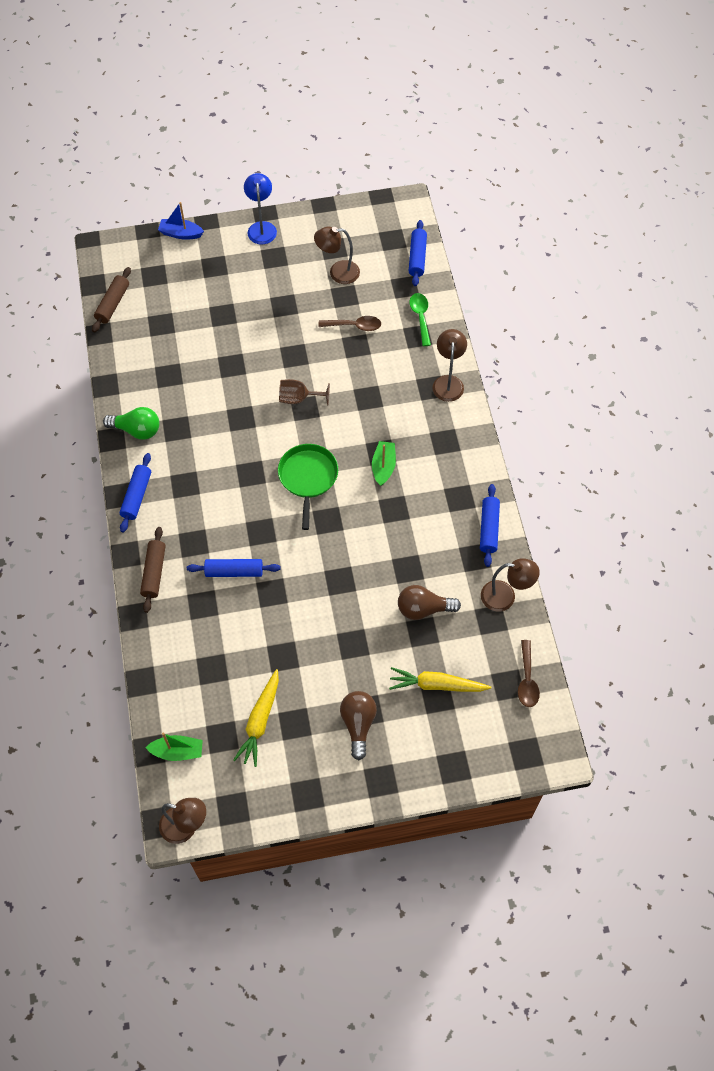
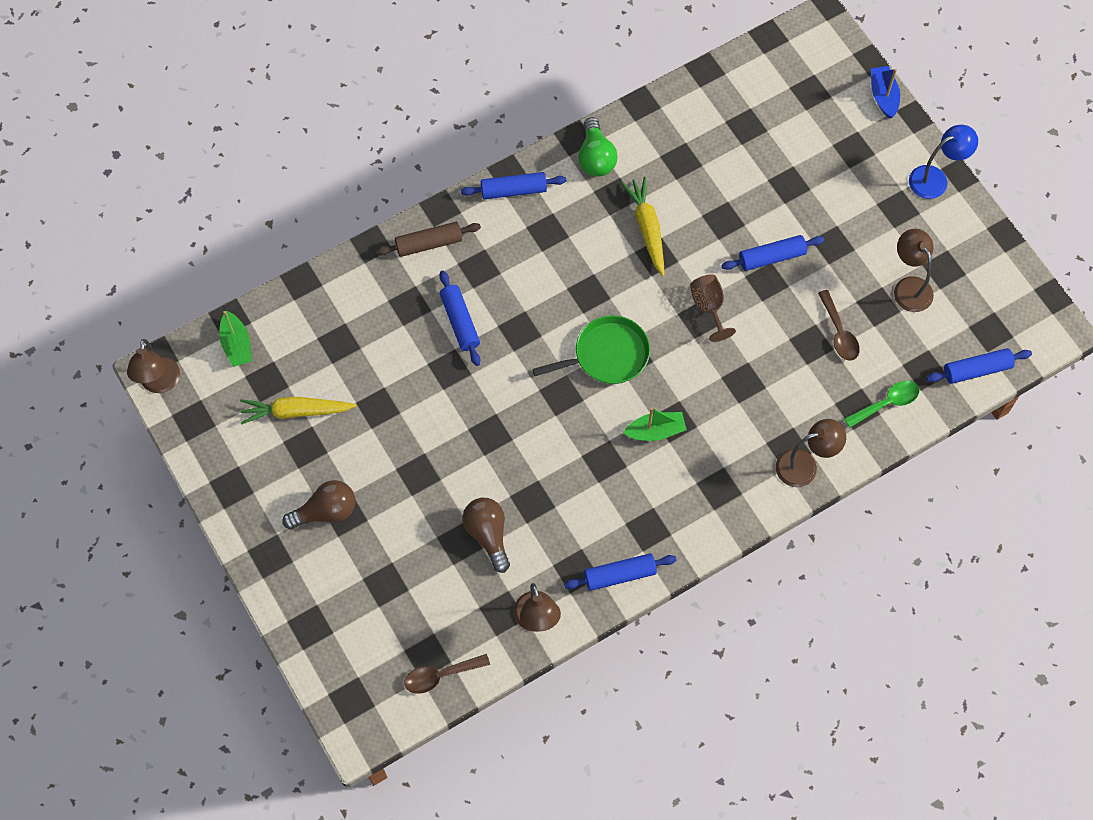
camera: 70 degrees right, 5 degrees up
(113, 304) = (751, 66): brown rolling pin -> none
(276, 345) = (772, 257): none -> blue rolling pin
(436, 685) = (400, 578): yellow carrot -> yellow carrot (647, 228)

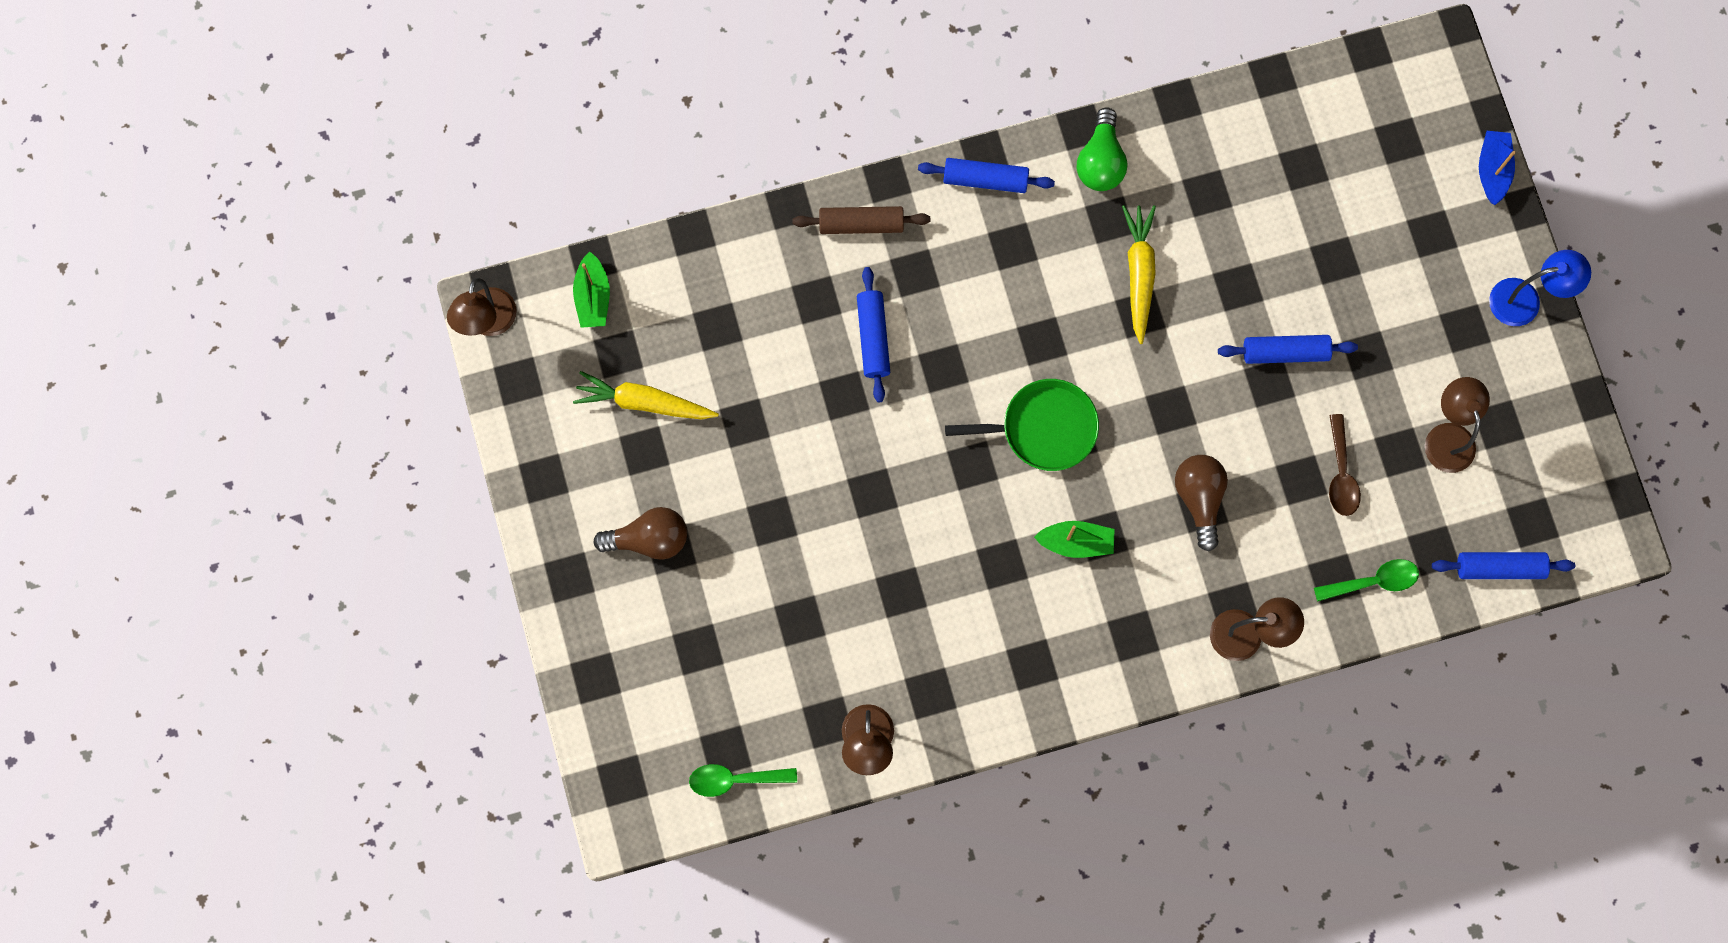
camera: 15 degrees right, 10 degrees up
(440, 675) = (735, 779): brown spoon -> green spoon
(488, 535) = (836, 620): brown light bulb -> brown light bulb (1199, 499)
(619, 575) = (982, 713): blue rolling pin -> none
(709, 307) = (1187, 398): brown goblet -> none

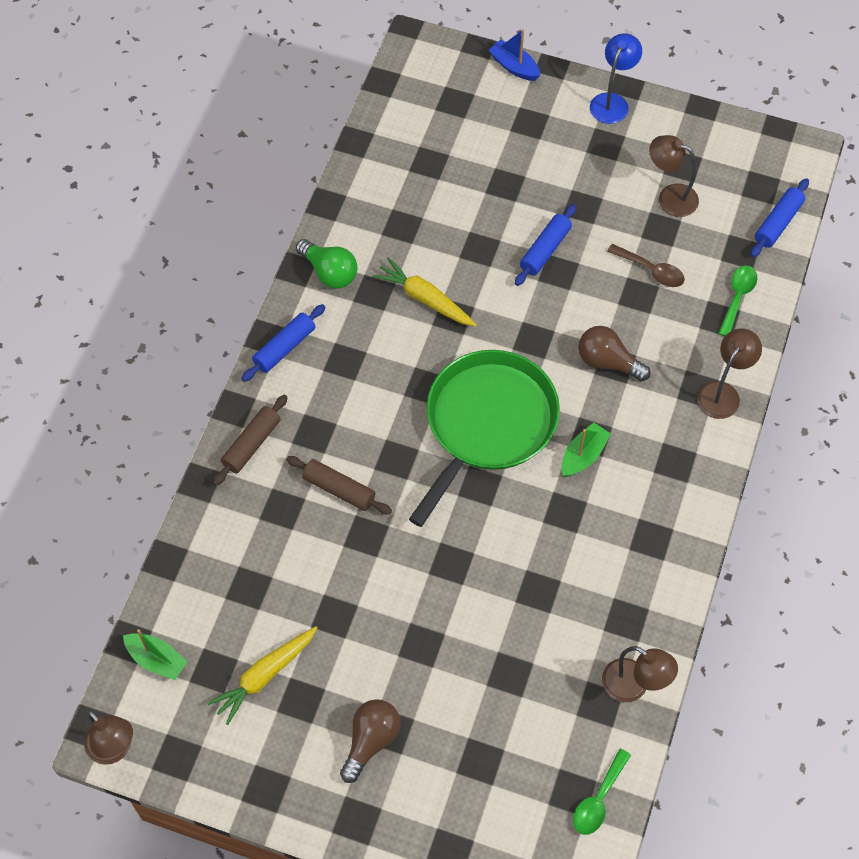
camera: 55 degrees left, 15 degrees down
(873, 337) = (339, 489): blue rolling pin -> brown rolling pin
(1043, 428) = (487, 424): green pan -> green pan, size x1.67

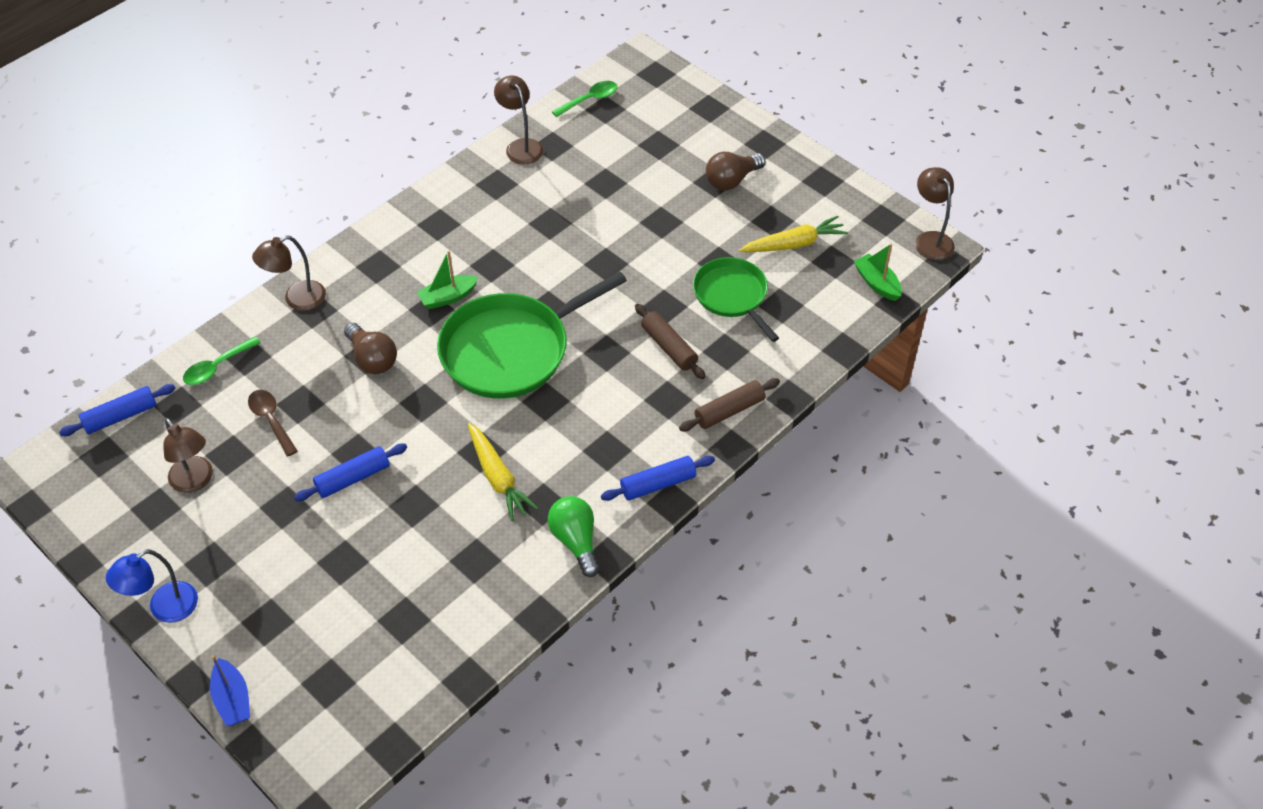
camera: 155 degrees left, 10 degrees down
(303, 578) = (732, 296): none -> green pan

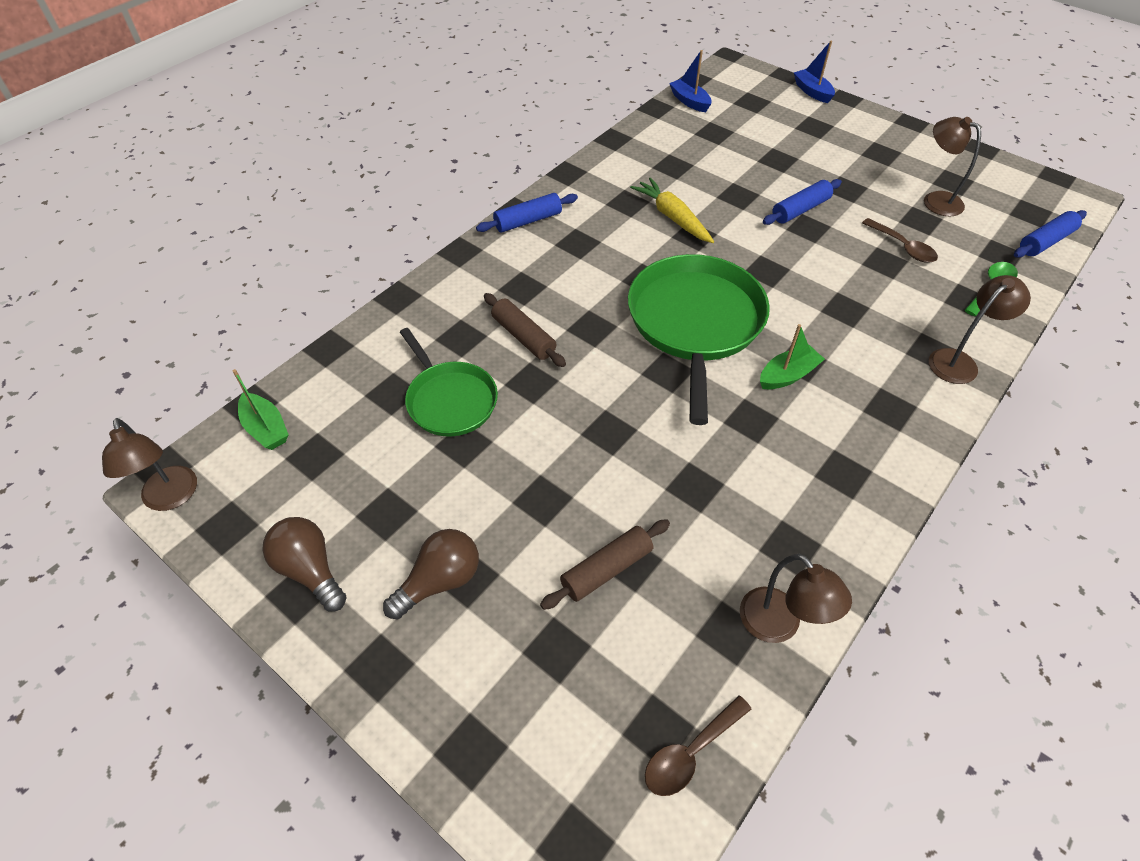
camera: 175 degrees right, 0 degrees up
(164, 608) = (895, 129): blue lamp -> none
(372, 359) = (838, 305): brown light bulb -> brown light bulb (310, 570)
(416, 690) = (689, 101): none -> blue boat
(511, 350) = (695, 323): green pan -> green pan turned 45 degrees counterclockwise
(576, 541) = (594, 181): green light bulb -> none
(590, 100) = (690, 753): green spoon -> brown spoon
(729, 411) = (460, 281): brown rolling pin -> brown rolling pin (606, 569)
(794, 244) = (362, 477): yellow carrot -> none

